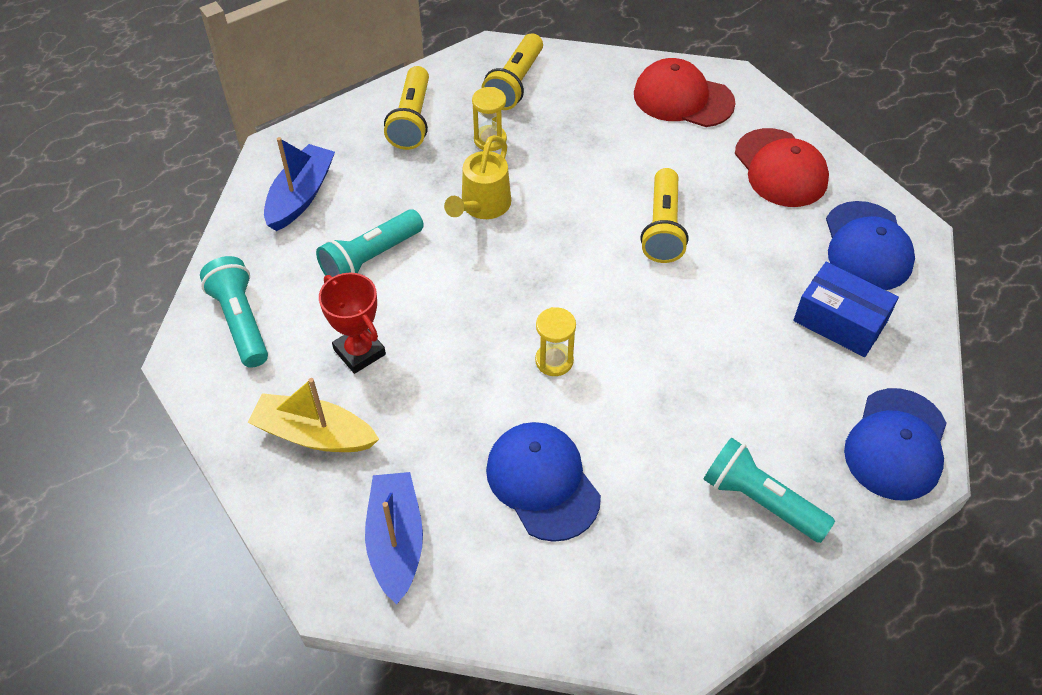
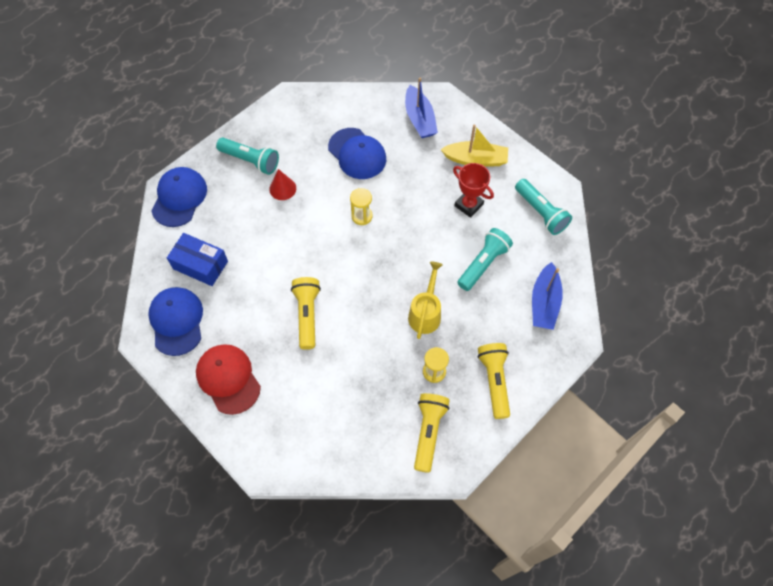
camera: 170 degrees right, 10 degrees up
(683, 98) = (299, 438): red cap -> none
(696, 433) = (282, 188): none -> red cone

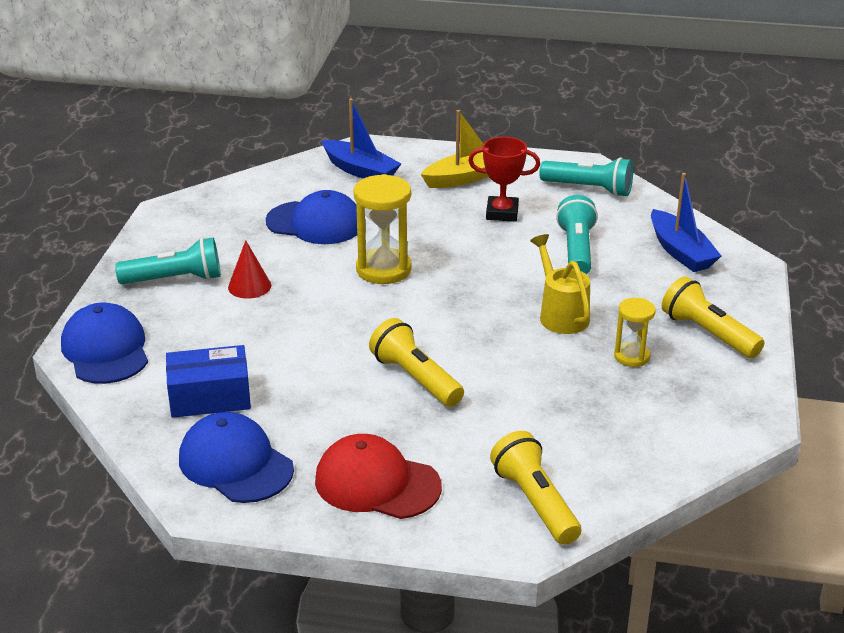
camera: 35 degrees left, 30 degrees down
(362, 216) = (383, 269): yellow hourglass -> yellow hourglass, size x1.71
(428, 432) = (689, 408): yellow flashlight -> yellow flashlight (535, 502)

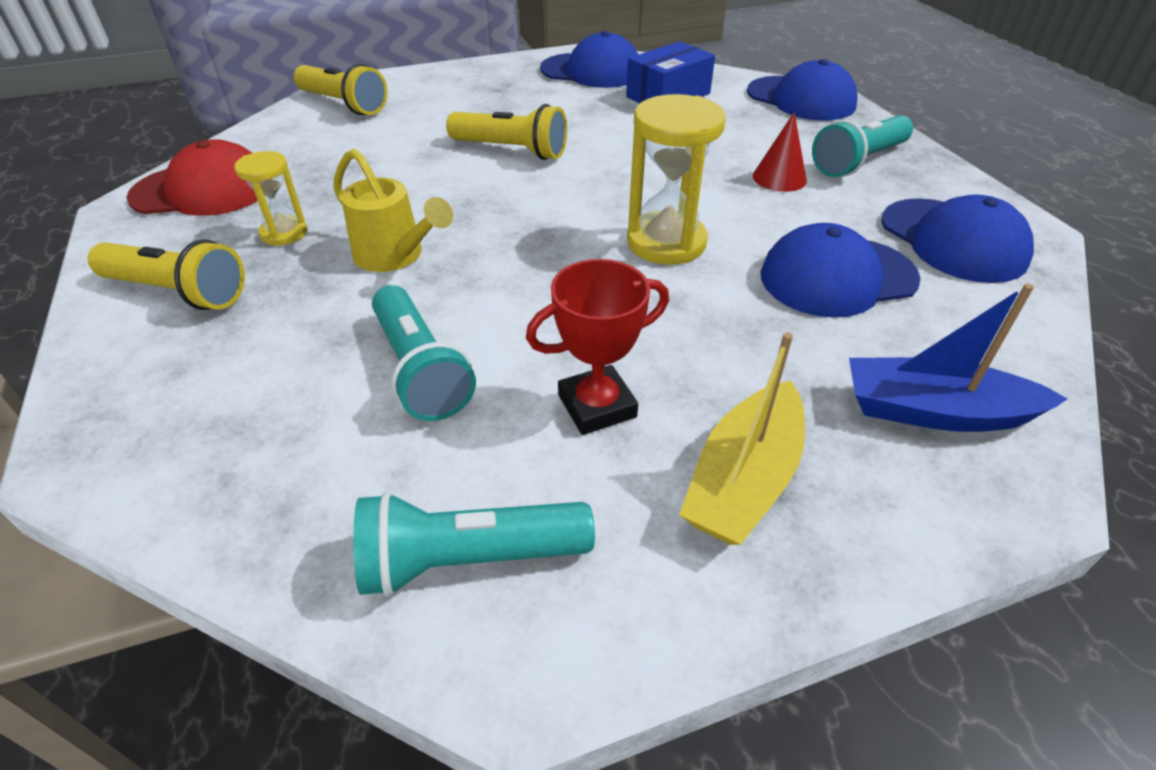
camera: 150 degrees right, 10 degrees up
(219, 219) = (953, 240): none -> blue cap
(377, 483) = (477, 86): red cap -> red cap (203, 190)
(681, 252) = (224, 437): blue boat -> none

